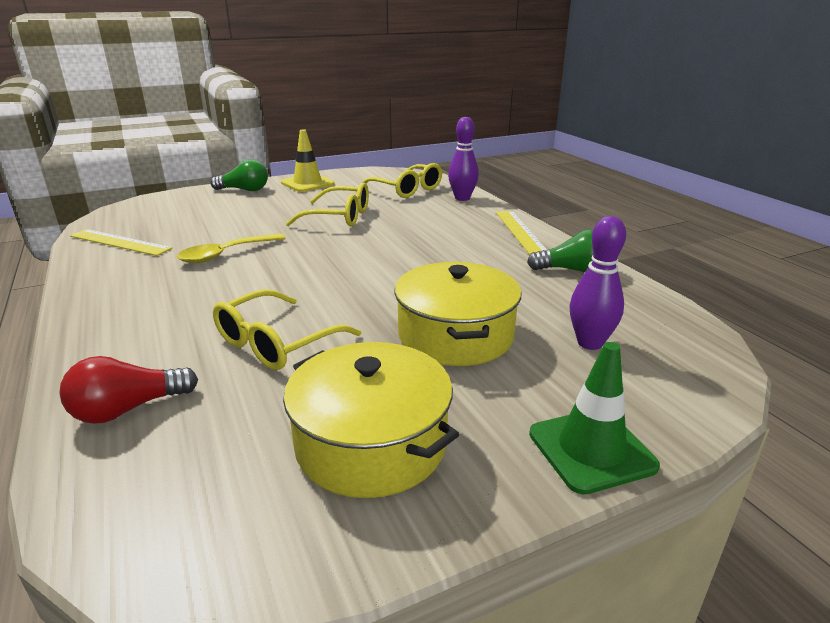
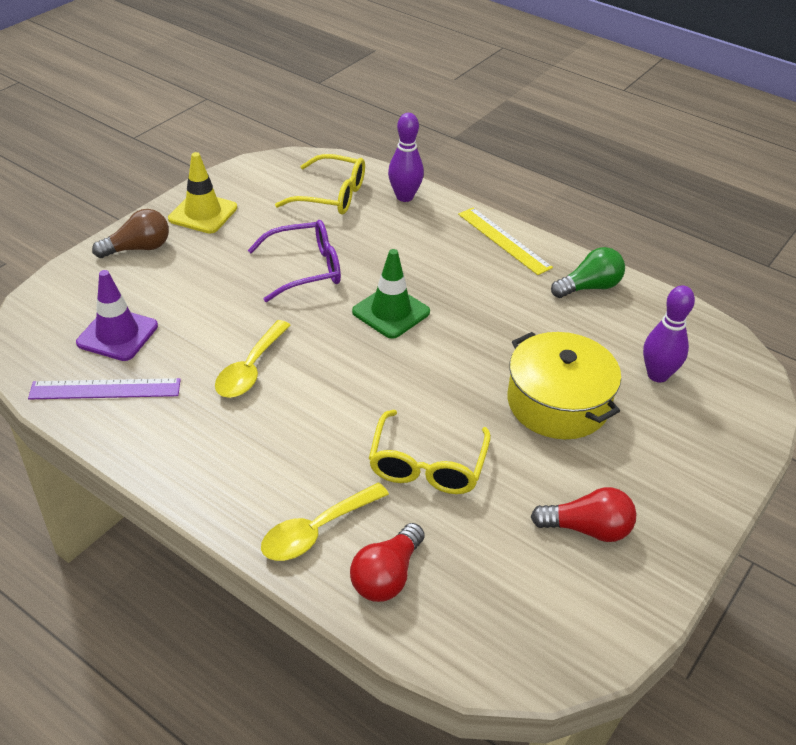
camera: 30 degrees left, 15 degrees up
(120, 242) = (105, 389): yellow ruler -> purple ruler
(124, 357) = (316, 531): none -> yellow spoon
(170, 221) = (117, 334): none -> purple traffic cone
(244, 190) = (138, 248): green light bulb -> brown light bulb
(339, 217) = (305, 269): yellow glasses -> purple glasses
(371, 443) = (587, 529): yellow pot -> red light bulb
(591, 450) = (719, 476): green traffic cone -> green traffic cone (391, 312)

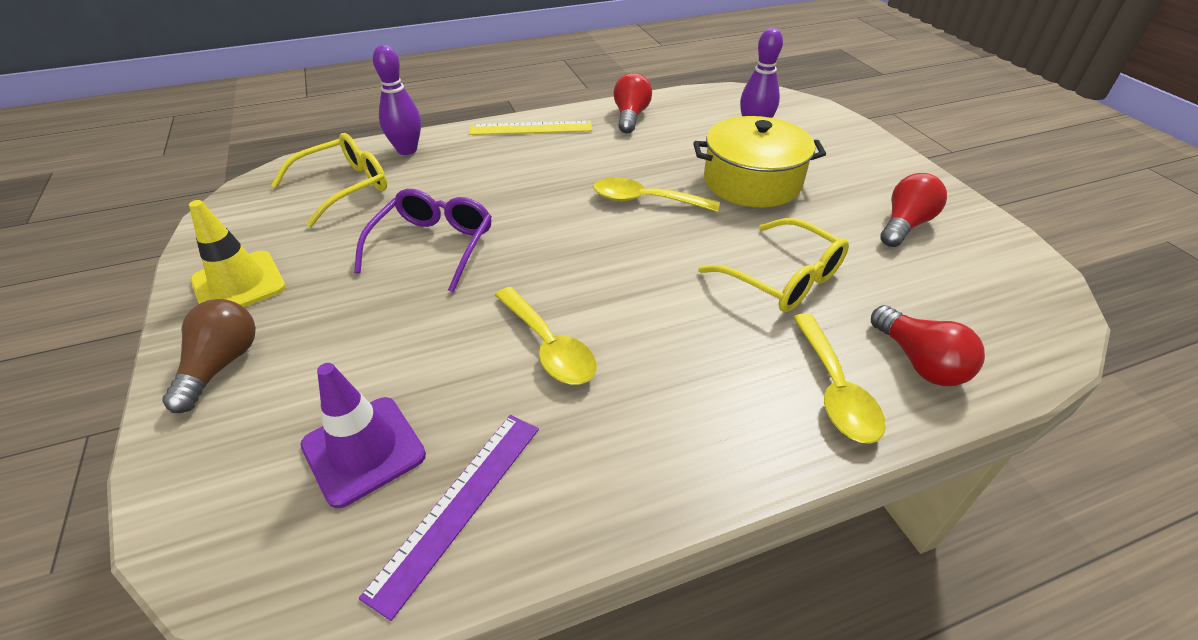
camera: 55 degrees left, 0 degrees up
(391, 312) = (557, 219): green traffic cone -> none
(461, 348) = (645, 200): none -> yellow spoon
(589, 287) = (630, 117): green light bulb -> red light bulb

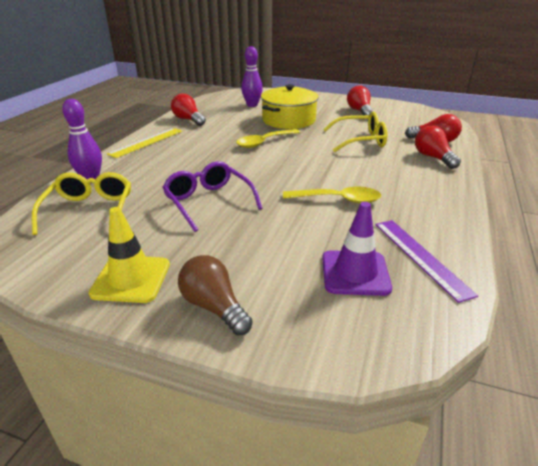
camera: 50 degrees left, 10 degrees down
(835, 389) = (433, 158): yellow spoon -> red light bulb

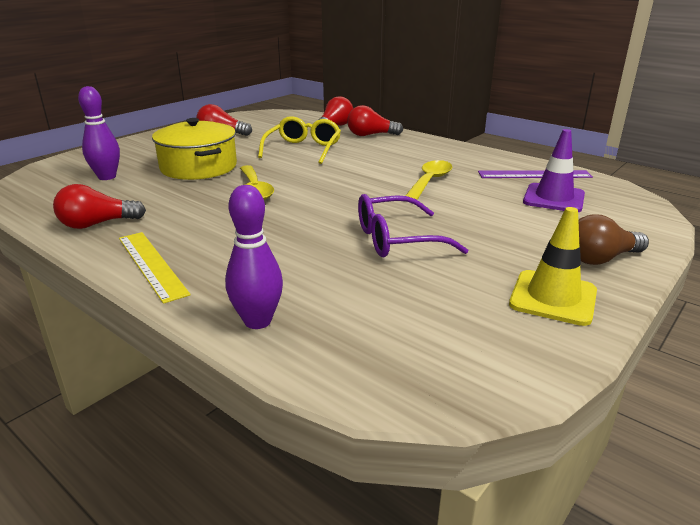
camera: 70 degrees left, 5 degrees down
(89, 210) = (372, 323): yellow glasses -> none

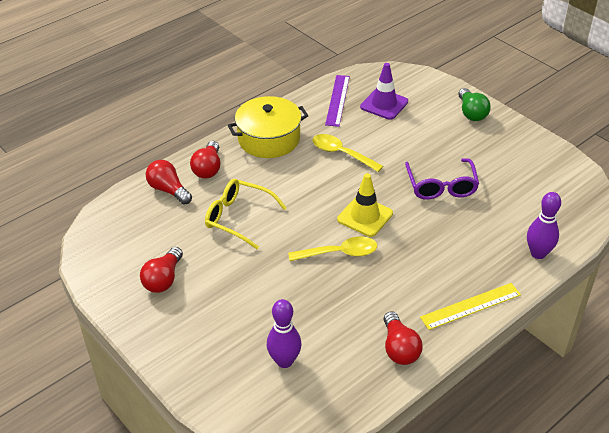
camera: 80 degrees left, 15 degrees up
(199, 167) = (272, 292): yellow pot -> yellow pot (269, 139)
(553, 298) = (513, 142): yellow traffic cone -> yellow traffic cone (365, 216)
(601, 258) = (471, 113): brown light bulb -> green light bulb

